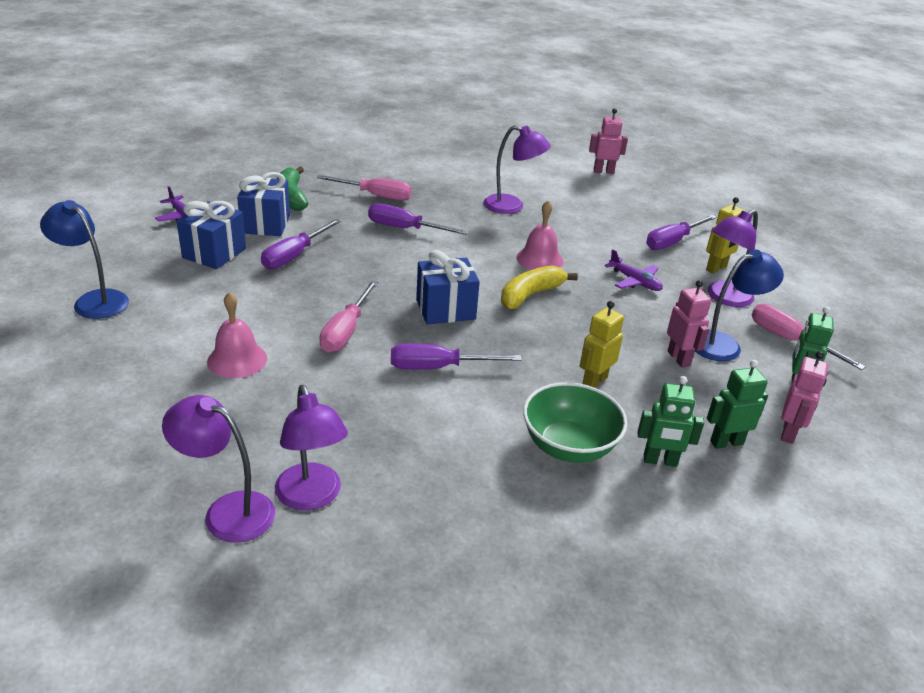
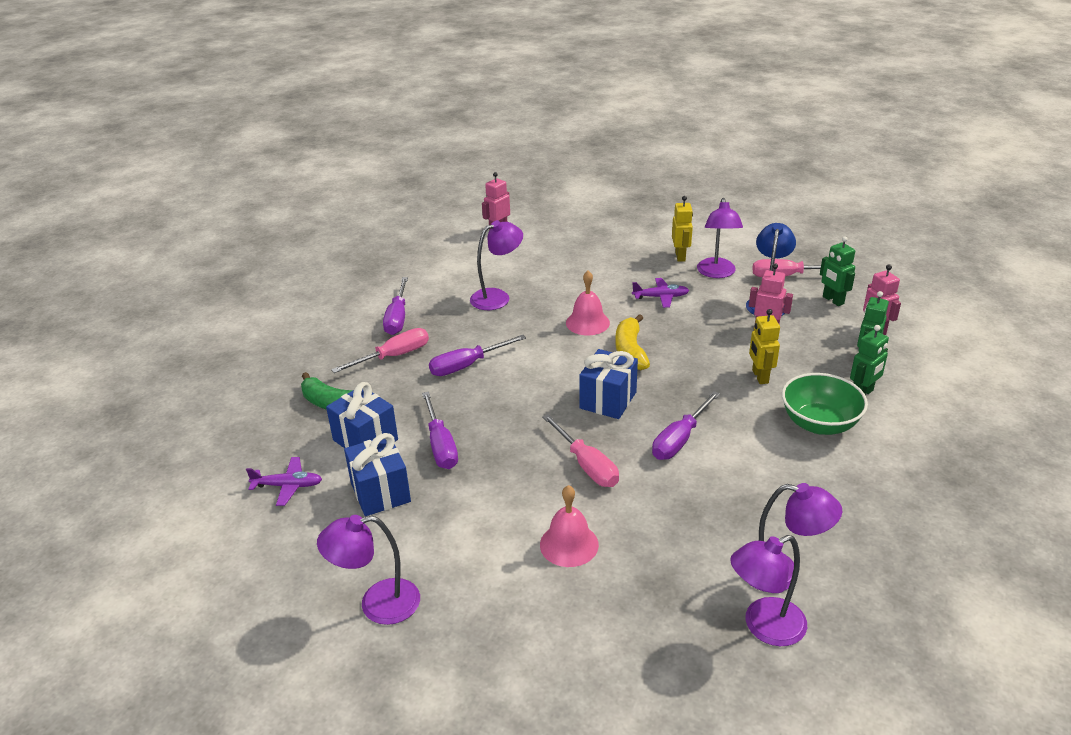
camera: 45 degrees left, 0 degrees up
(94, 300) = (377, 604): blue lamp -> purple lamp
(673, 242) = (629, 254): purple screwdriver -> purple screwdriver (397, 318)

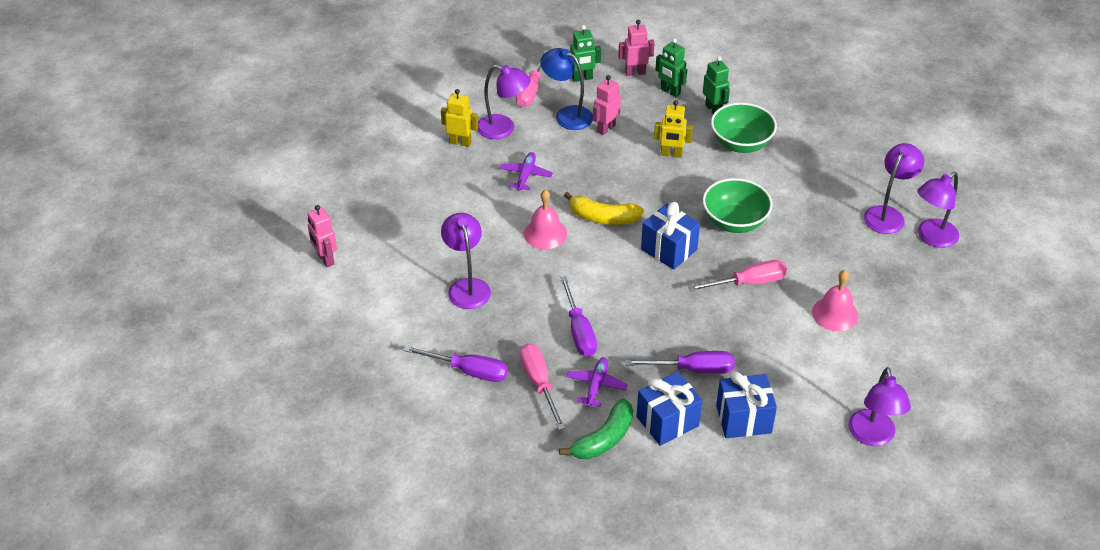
camera: 75 degrees left, 10 degrees up
(288, 486) = (715, 484): purple plane -> purple plane (596, 385)
(680, 439) = (734, 222): purple screwdriver -> green bowl
(764, 627) = (931, 238): purple lamp -> purple lamp turned 60 degrees clockwise

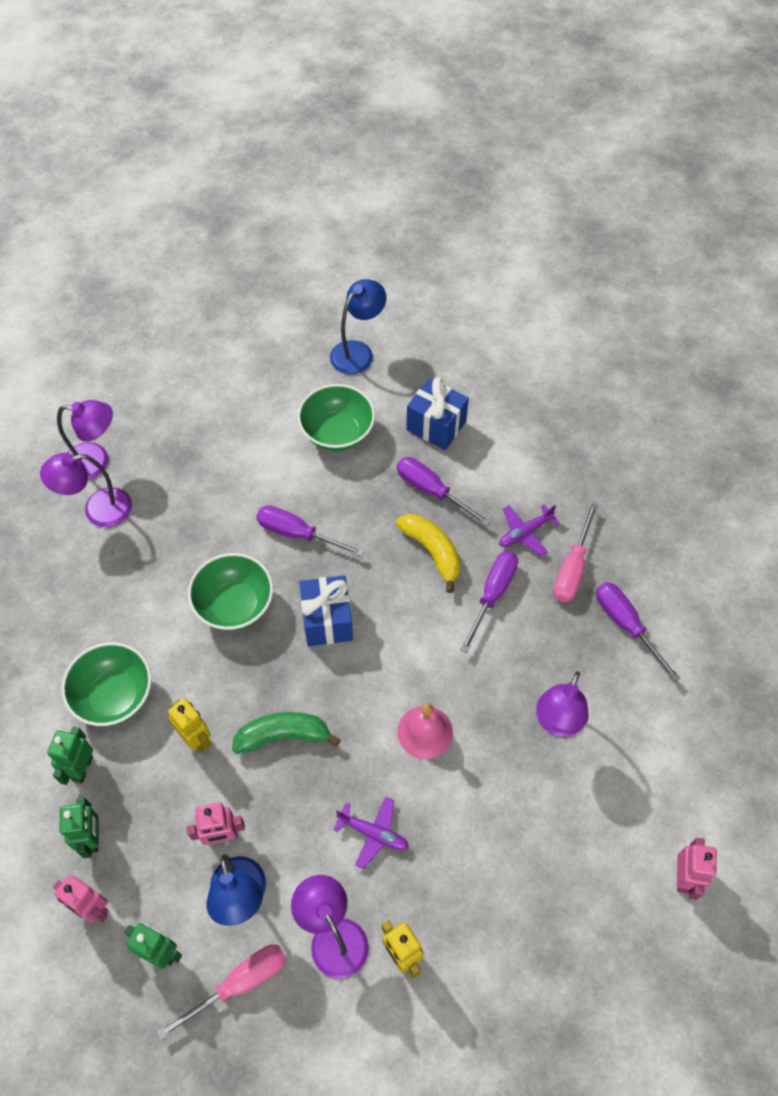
camera: 140 degrees left, 15 degrees up
(526, 175) = (373, 833): purple plane -> purple plane turned 120 degrees counterclockwise
(603, 217) = (349, 707): yellow banana -> yellow banana (432, 552)
(603, 439) = (560, 484): green banana -> green banana (283, 736)
(667, 421) = (496, 464): blue gift -> none
(748, 283) = (298, 534): pink screwdriver -> purple screwdriver
(807, 363) = (337, 433): none -> green bowl
(835, 314) = (264, 455): pink bell -> none
(872, 436) = (358, 352): purple lamp -> blue lamp

